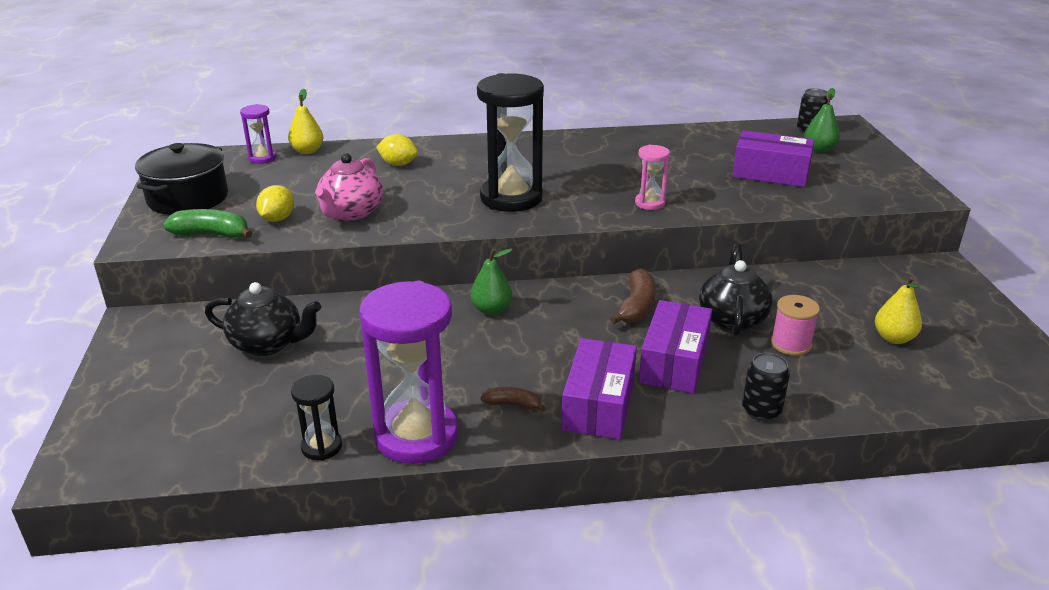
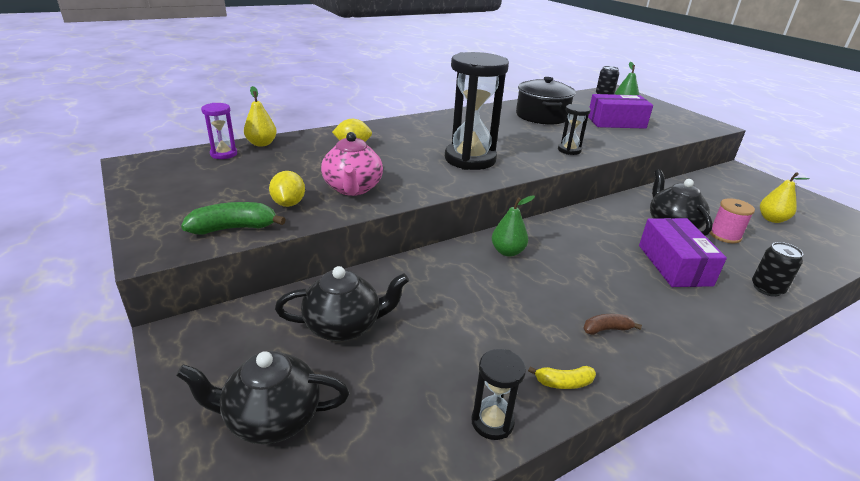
camera: 25 degrees left, 0 degrees up
(157, 398) = (271, 418): none -> black teapot
(188, 198) = (177, 198): black pot -> black pot (541, 116)
(416, 436) = (563, 383): purple hourglass -> yellow banana
(599, 404) = (665, 312): purple box -> none
(636, 307) = (605, 229): brown banana -> none
(649, 203) = (569, 150): pink hourglass -> black hourglass

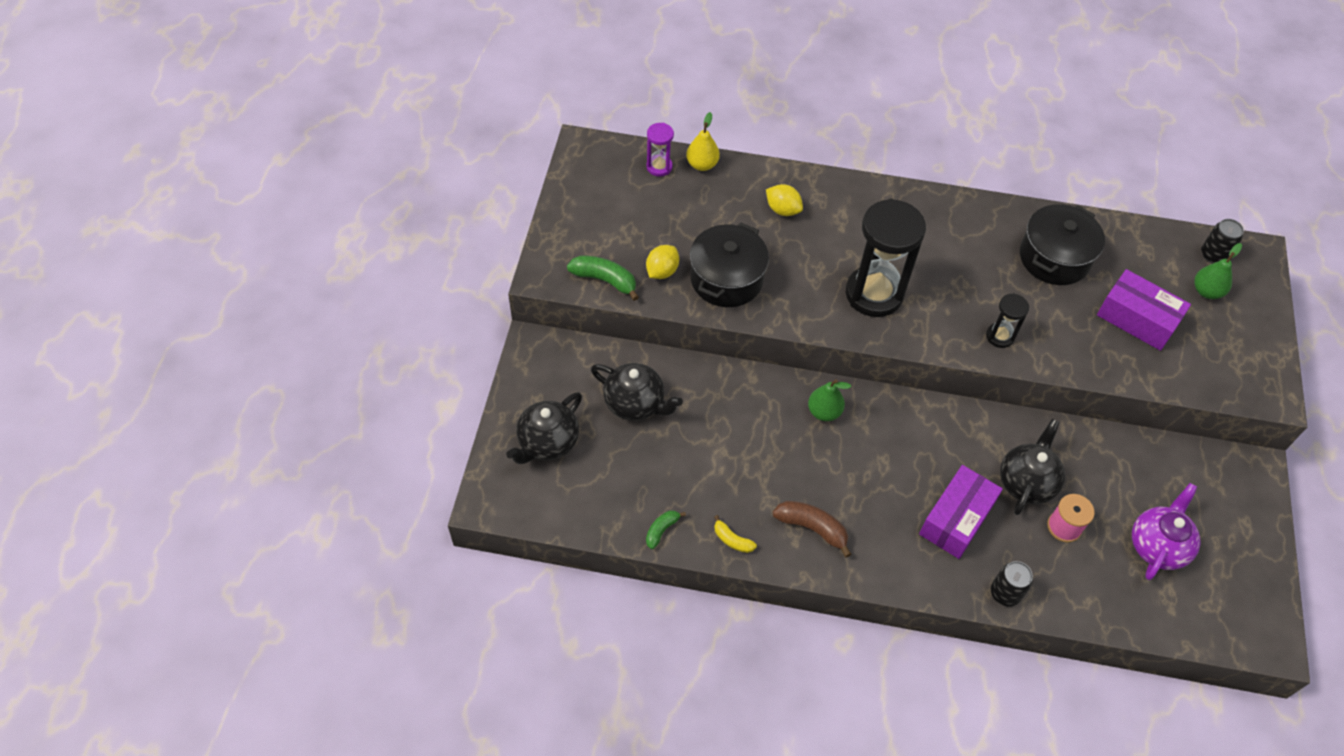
camera: 40 degrees right, 25 degrees up
(271, 418) = (547, 442): black teapot -> black teapot turned 90 degrees counterclockwise
(352, 188) = (726, 279): pink teapot -> black pot
(492, 422) = (661, 530): black hourglass -> green banana
(606, 329) = (812, 528): brown banana -> brown banana, size x1.66
(772, 219) = (1157, 546): yellow pear -> purple teapot

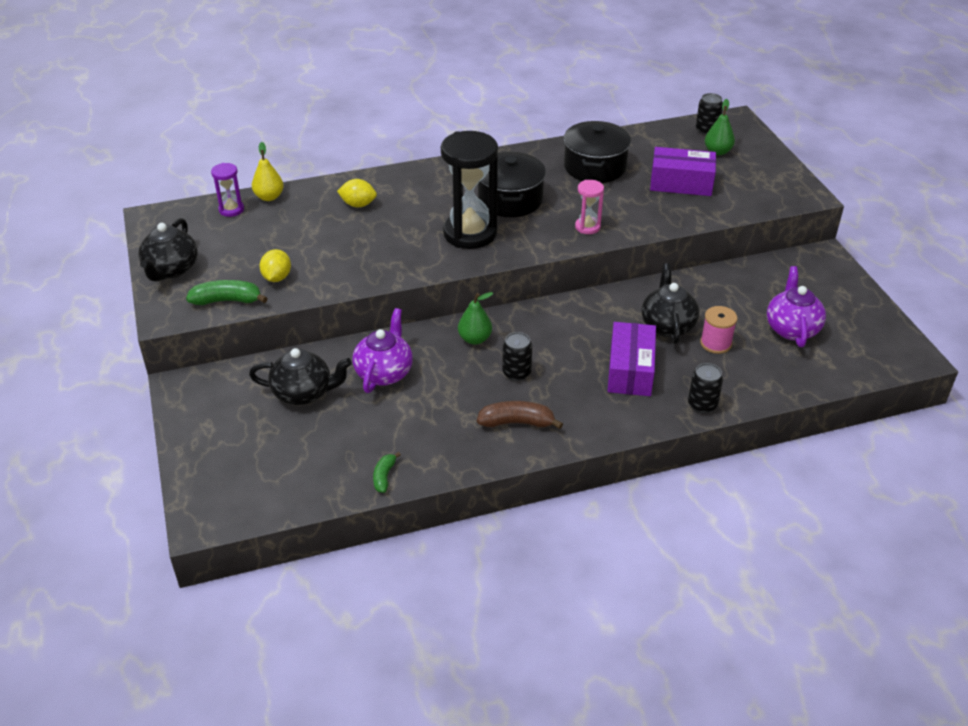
camera: 25 degrees left, 15 degrees down
(547, 442) = (235, 452): black teapot -> black teapot (171, 269)
(719, 413) = (384, 373): none -> purple teapot
(726, 279) = (338, 264): black pot -> black pot (510, 200)
(732, 540) = (453, 458): yellow banana -> none
(842, 470) = (516, 373): none -> black can
(1000, 336) = (587, 227): black hourglass -> pink hourglass

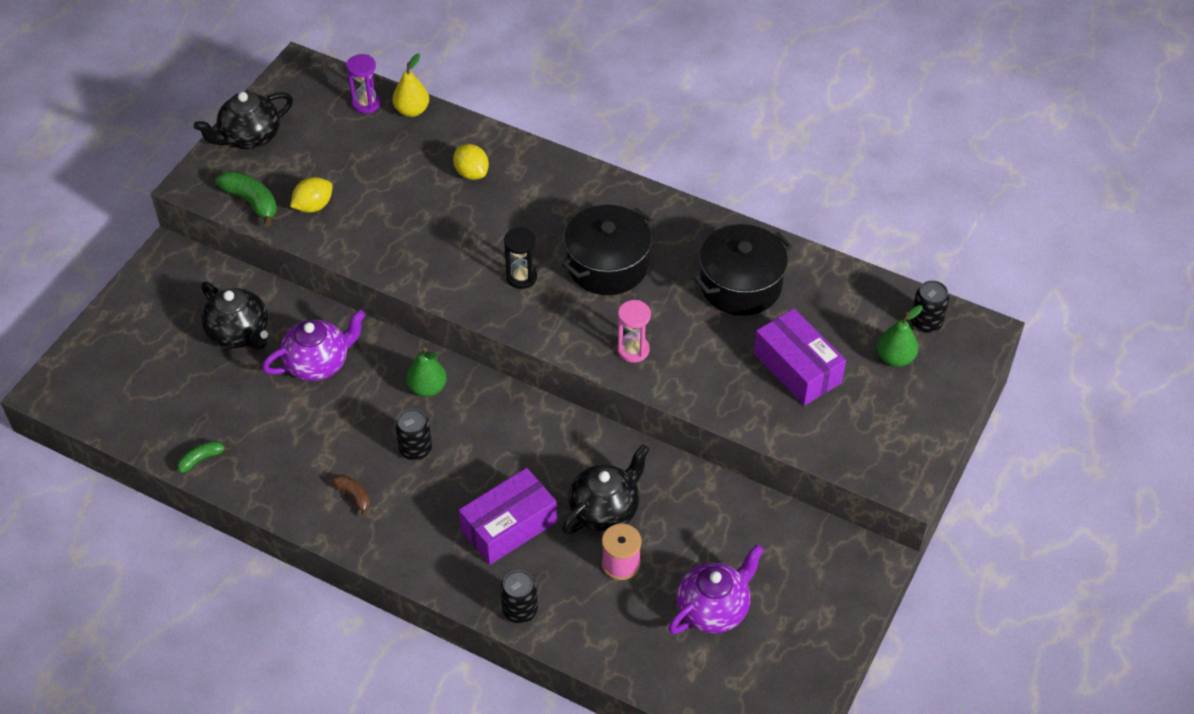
camera: 45 degrees right, 10 degrees up
(470, 233) = (521, 277): black hourglass -> black hourglass, size x0.48
(517, 422) = (354, 496): brown banana -> brown banana, size x0.60

